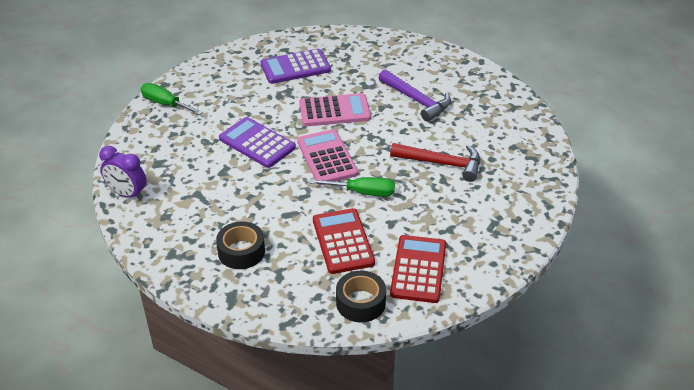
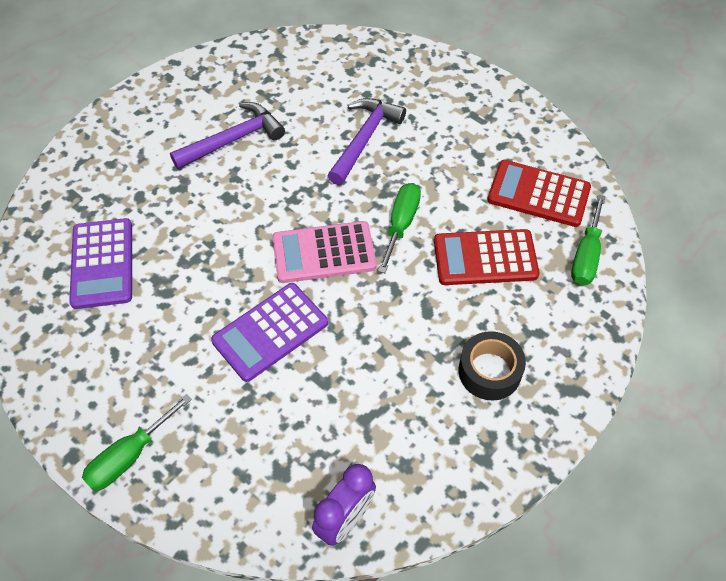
camera: 80 degrees left, 15 degrees up
(334, 111) = (226, 230): pink calculator -> none
(360, 302) = (586, 255): black tape -> green screwdriver
(442, 163) = (364, 139): red hammer -> purple hammer

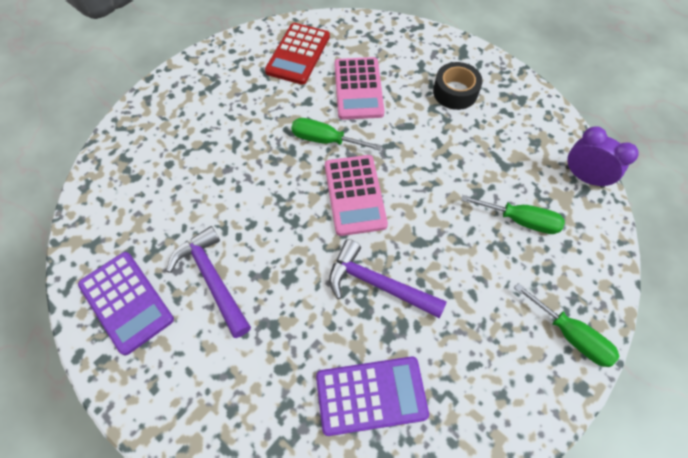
camera: 90 degrees left, 5 degrees up
(270, 332) = (437, 232): purple calculator -> purple calculator (126, 302)
(364, 139) = (226, 165): purple hammer -> purple hammer (377, 284)
(485, 258) = (358, 89): red calculator -> pink calculator
(586, 255) = (355, 34): green screwdriver -> green screwdriver (520, 220)

